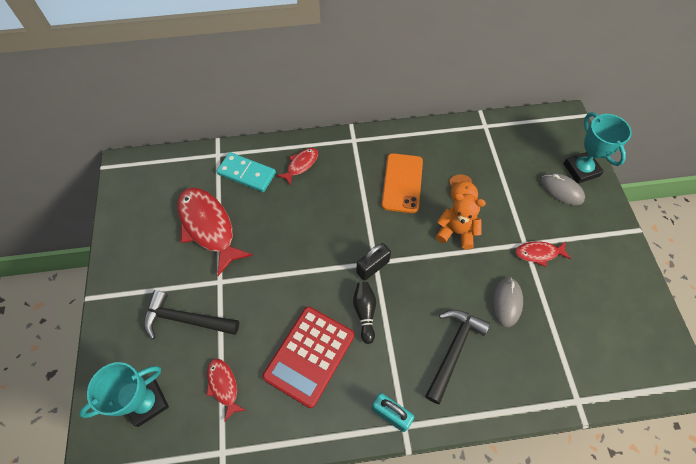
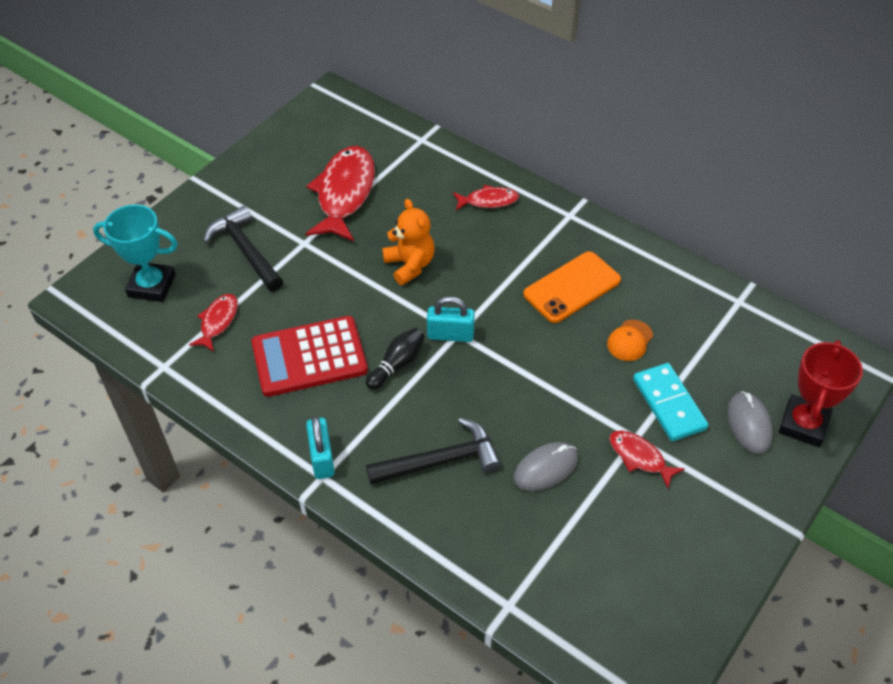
camera: 45 degrees right, 10 degrees down
(247, 173) = (429, 173): turquoise domino -> turquoise domino (669, 404)
(372, 267) = (450, 335): black padlock -> turquoise padlock
(456, 232) = (573, 370): orange teddy bear -> orange teddy bear (410, 265)
(581, 170) = (803, 424): turquoise trophy -> red trophy

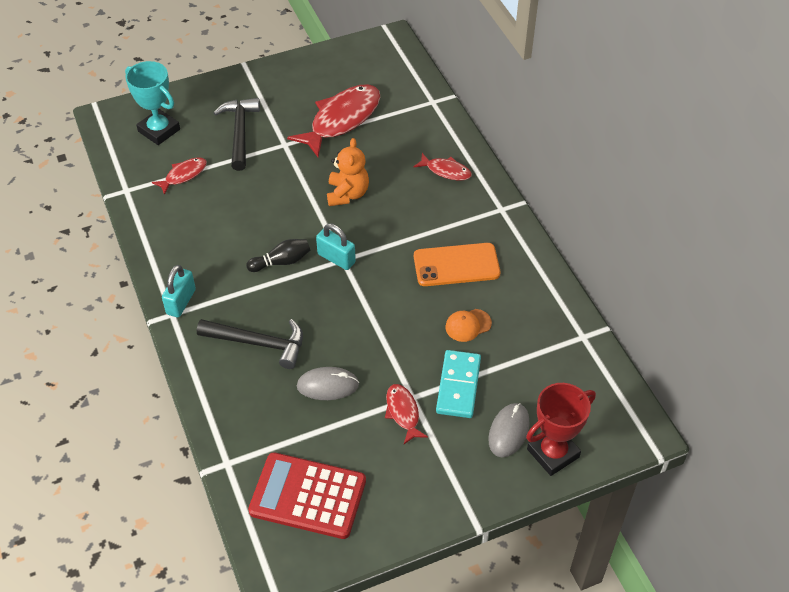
camera: 30 degrees right, 0 degrees up
(309, 357) = (225, 228): red calculator -> red calculator (308, 496)

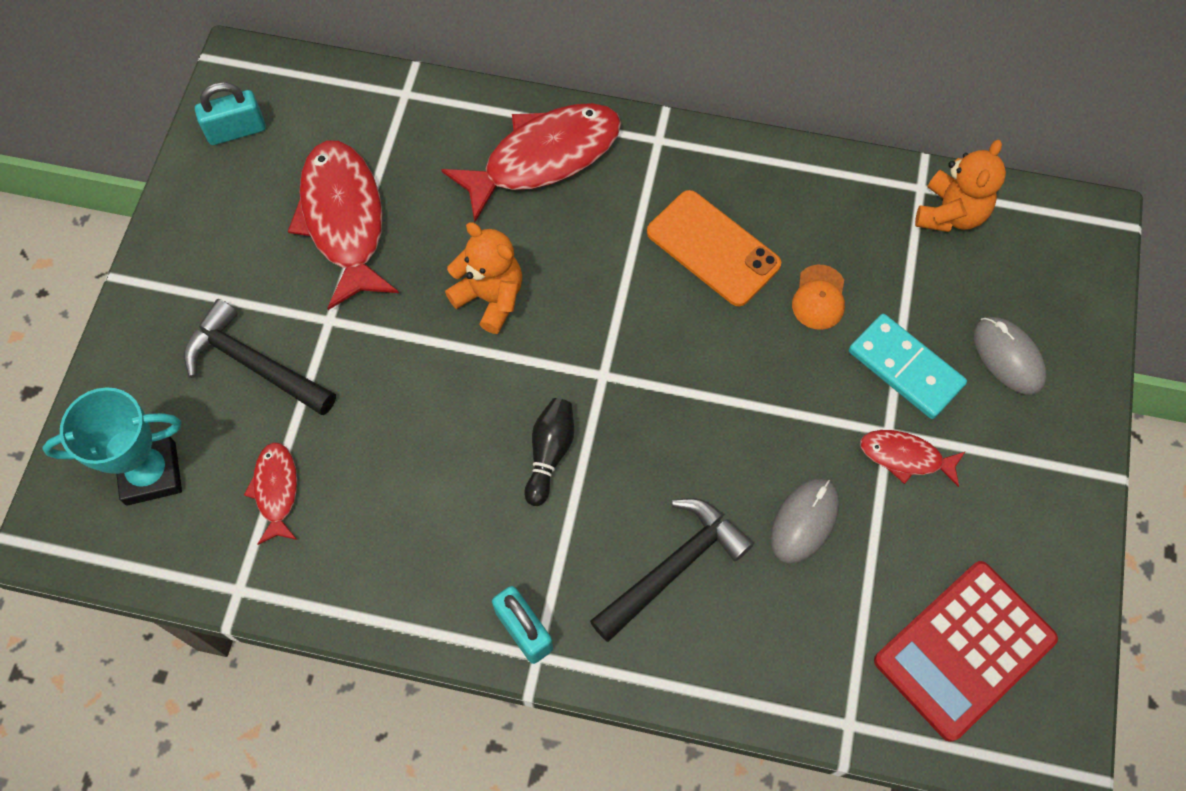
camera: 55 degrees left, 15 degrees up
(336, 258) = (595, 381): turquoise padlock -> turquoise padlock (236, 130)
(446, 171) = (544, 158): red fish -> red fish, size x1.97
(456, 265) = (713, 248): orange phone -> orange phone turned 75 degrees counterclockwise
(553, 453) = (1067, 331): red trophy -> none
(579, 358) = (950, 213): none -> orange teddy bear

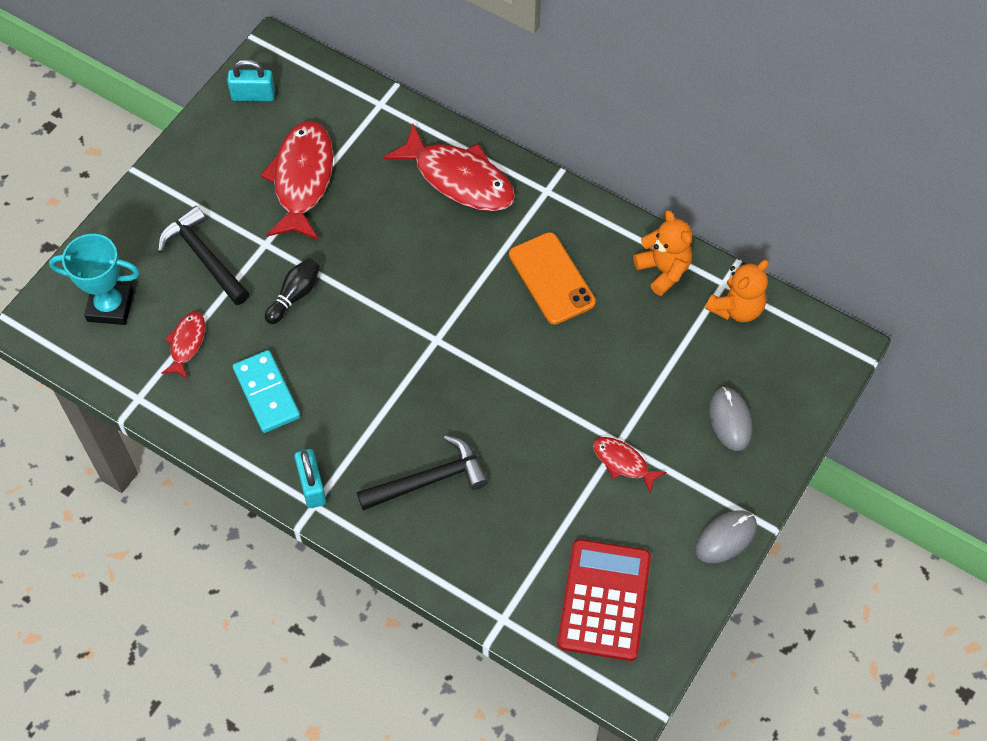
camera: 20 degrees right, 5 degrees down
(490, 298) = (380, 263): orange teddy bear -> orange teddy bear (663, 270)
(544, 158) = (459, 179): red fish -> red fish turned 45 degrees clockwise
(549, 453) = (377, 379): black bowling pin -> black bowling pin (295, 295)
(804, 521) = (532, 481): grey mouse -> grey mouse (725, 538)
(819, 297) = (612, 336): orange cap -> none
(905, 368) = (652, 404): turquoise domino -> turquoise domino (267, 393)
(964, 650) = (604, 600): red calculator -> red calculator turned 120 degrees clockwise

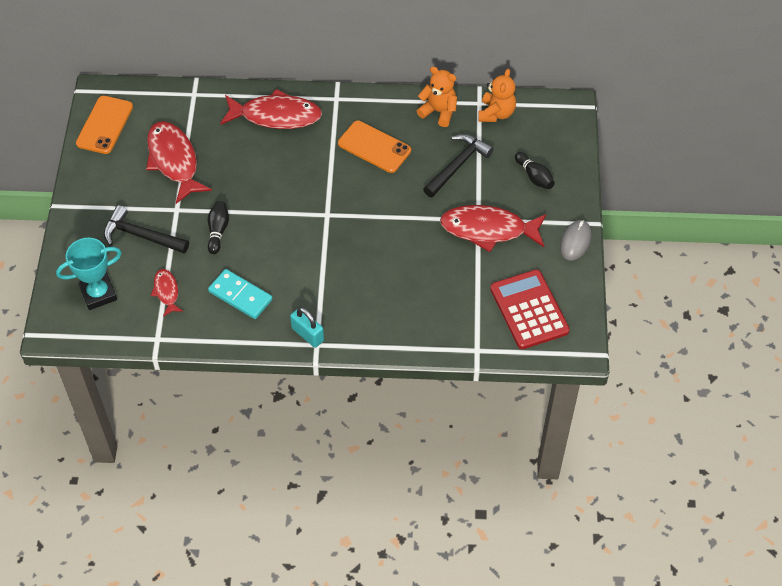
camera: 30 degrees left, 5 degrees down
(253, 95) = (104, 125): turquoise padlock -> orange phone
(429, 480) = (379, 295): black hammer -> black hammer (458, 165)
(623, 462) = (488, 229): red fish -> red fish, size x1.97
(730, 420) = (534, 176): grey mouse -> black bowling pin

